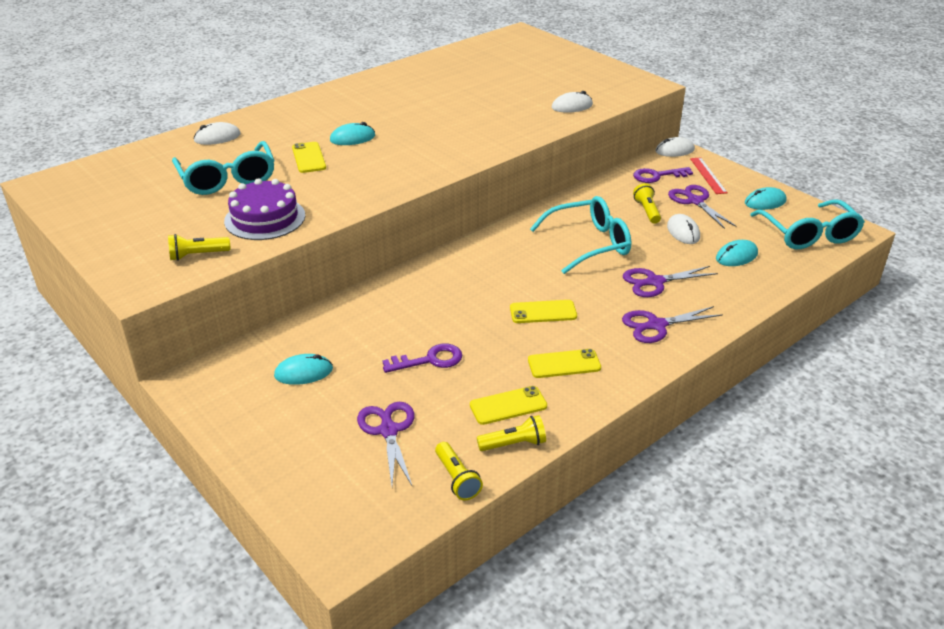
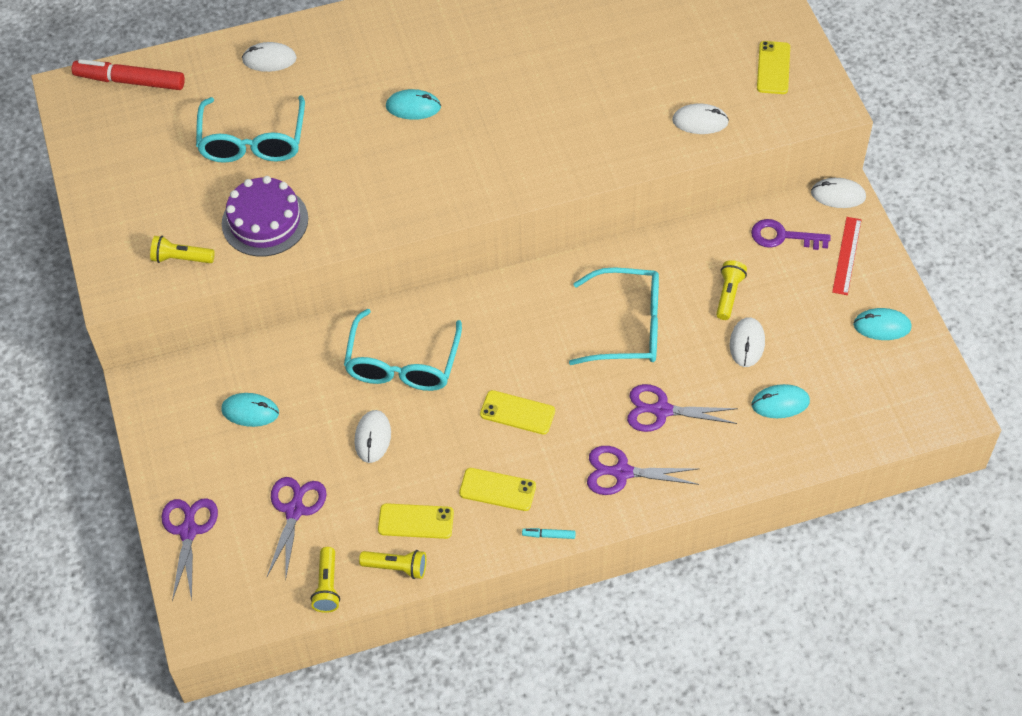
camera: 25 degrees right, 20 degrees up
(97, 169) = (130, 81): none -> red marker
(309, 158) = (350, 129): yellow phone -> yellow phone (773, 68)
(430, 360) = (373, 437): purple key -> white mouse
(631, 381) = (548, 535): none -> turquoise marker
(695, 201) = (797, 296): purple scissors -> purple scissors (188, 530)
(808, 234) = (891, 397): turquoise glasses -> turquoise glasses (403, 363)

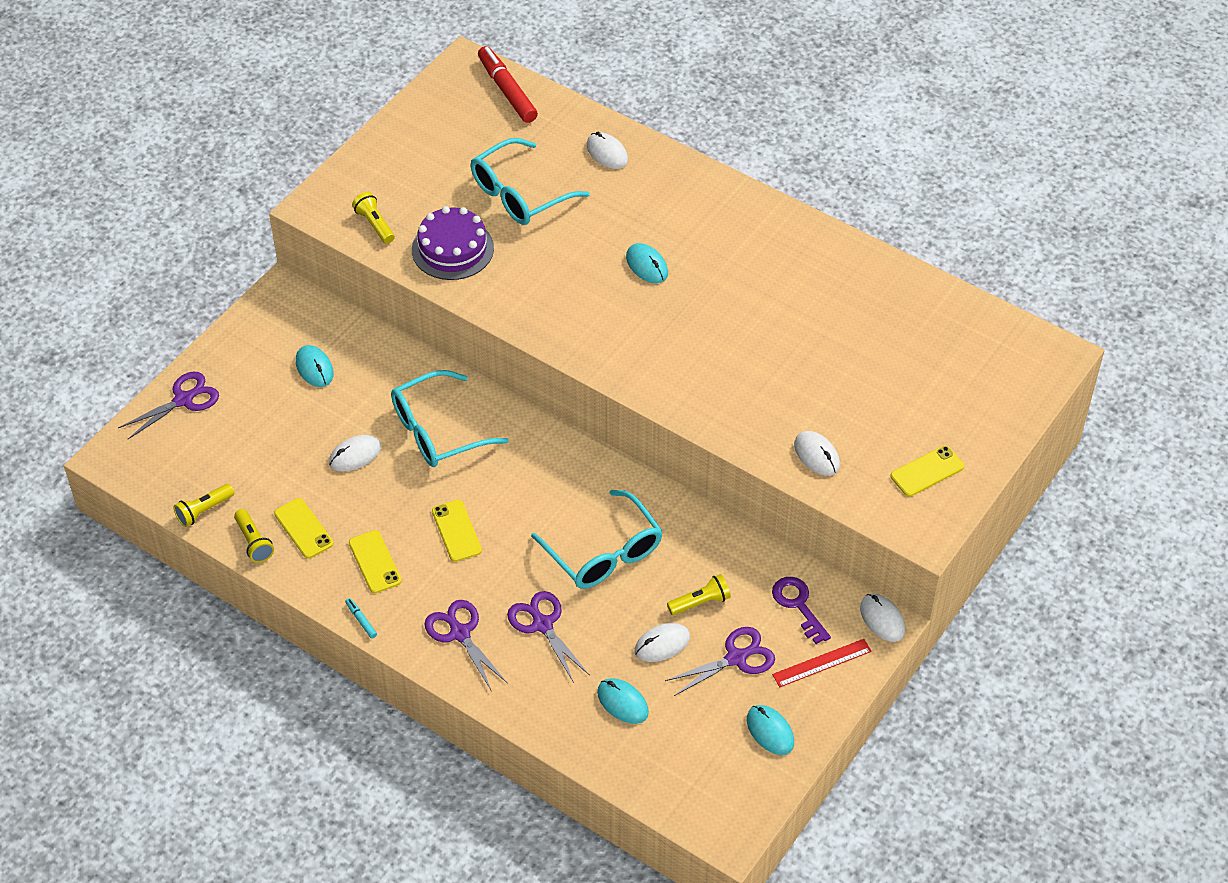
camera: 50 degrees right, 5 degrees down
(294, 510) = (252, 449): purple scissors -> purple scissors (736, 658)

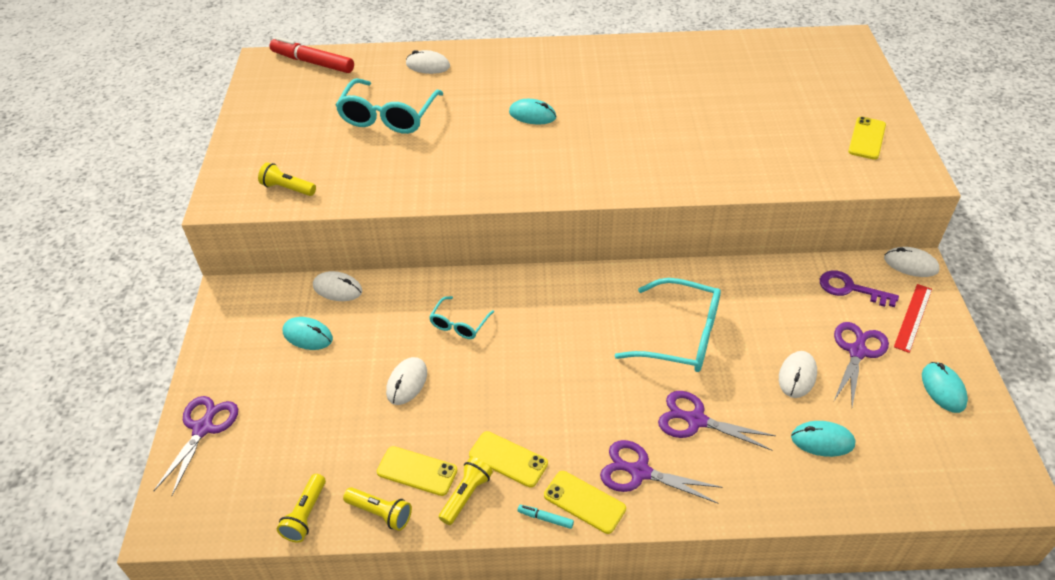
camera: 35 degrees left, 5 degrees down
(438, 431) = (459, 324): turquoise glasses -> turquoise glasses, size x0.53
(452, 249) = (371, 174): purple cake -> none
(456, 531) = (551, 390): yellow phone -> yellow phone (584, 502)
(700, 602) = (787, 328): yellow flashlight -> yellow flashlight (466, 495)
(770, 731) = (943, 389): turquoise mouse -> turquoise mouse turned 60 degrees clockwise
(816, 455) = (788, 167): white mouse -> white mouse (337, 288)

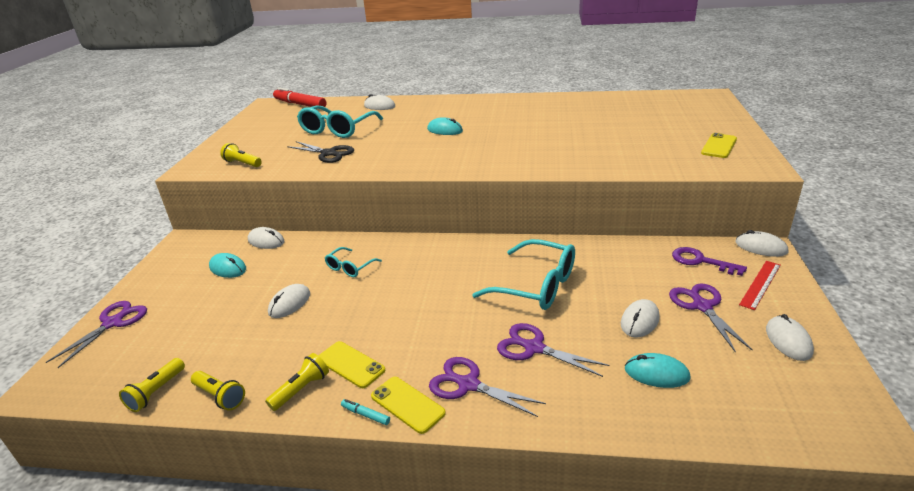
camera: 10 degrees right, 15 degrees down
(396, 165) = (329, 153): none -> black scissors
(417, 471) = (267, 367): yellow phone -> none
(857, 351) = (702, 306): purple scissors -> purple scissors turned 45 degrees counterclockwise
(943, 389) = (788, 340): turquoise mouse -> white mouse

